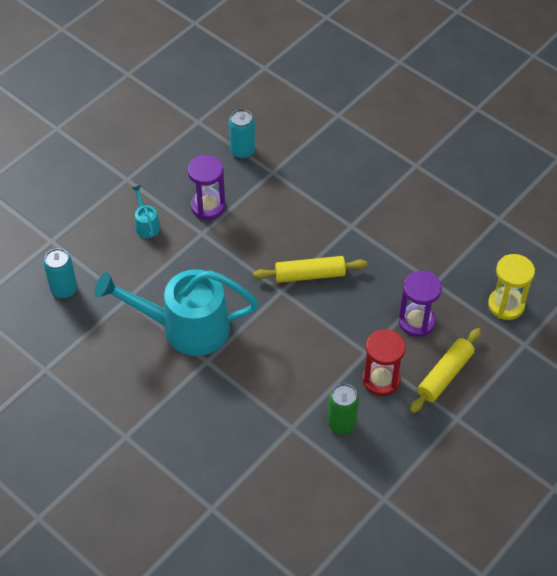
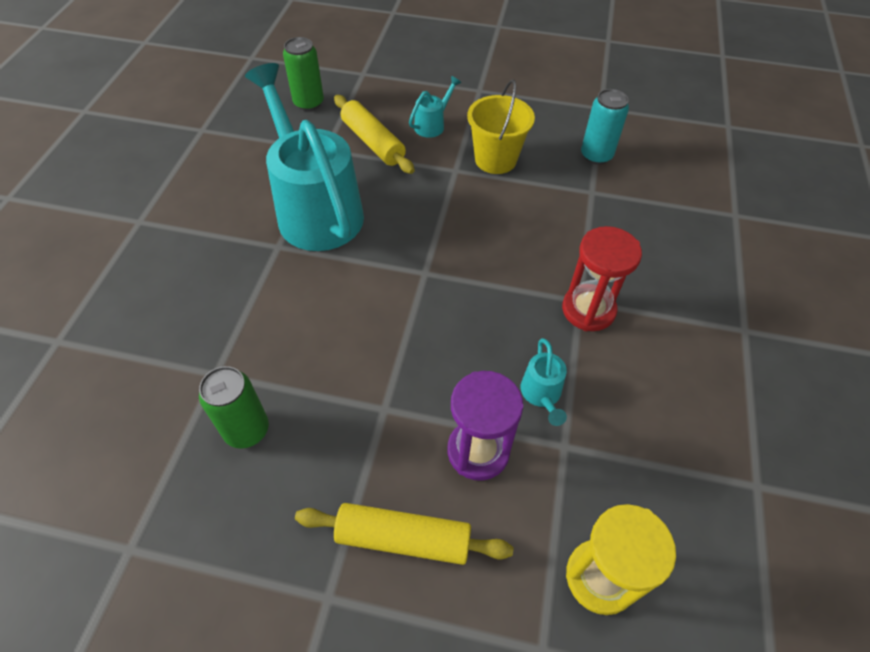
camera: 60 degrees right, 0 degrees up
(64, 289) = (308, 103): turquoise can -> green can
(208, 206) = (495, 159): purple hourglass -> yellow bucket
(310, 275) = (469, 290): yellow rolling pin -> yellow rolling pin (373, 142)
(381, 380) = (346, 448): red hourglass -> red hourglass (588, 310)
(400, 277) = (542, 395): none -> turquoise watering can

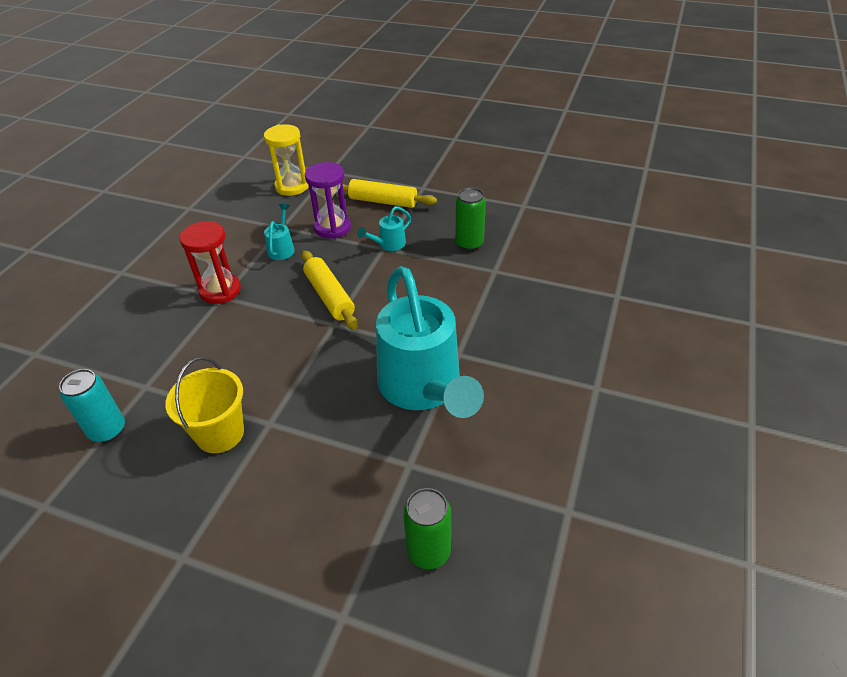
camera: 170 degrees left, 10 degrees down
(373, 142) = (351, 470): yellow rolling pin -> yellow rolling pin (329, 296)
(432, 125) = (271, 493): turquoise watering can -> turquoise watering can (388, 244)

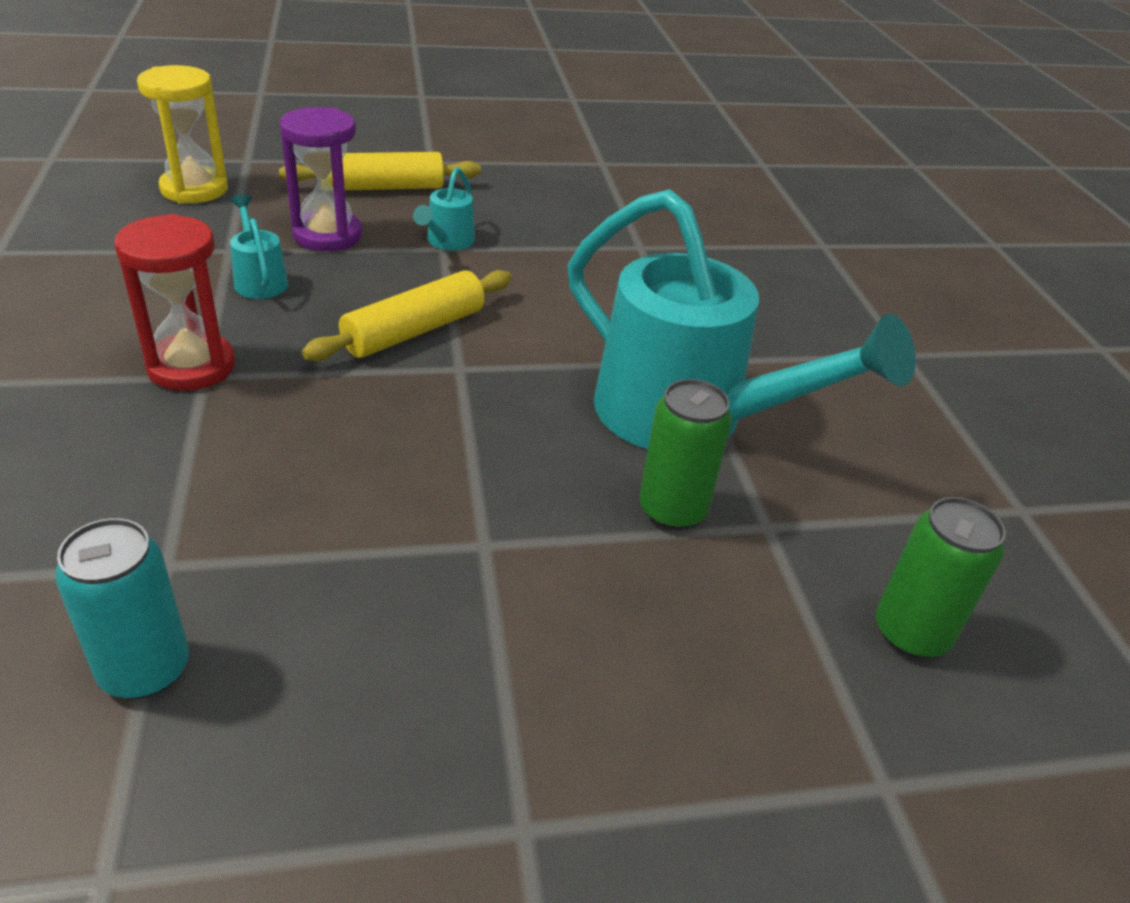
camera: 35 degrees left, 5 degrees down
(220, 433) = (404, 591): yellow bucket -> none
(329, 296) = (414, 331): yellow rolling pin -> yellow rolling pin turned 75 degrees counterclockwise
(469, 243) = (571, 220): green can -> green can (672, 510)

